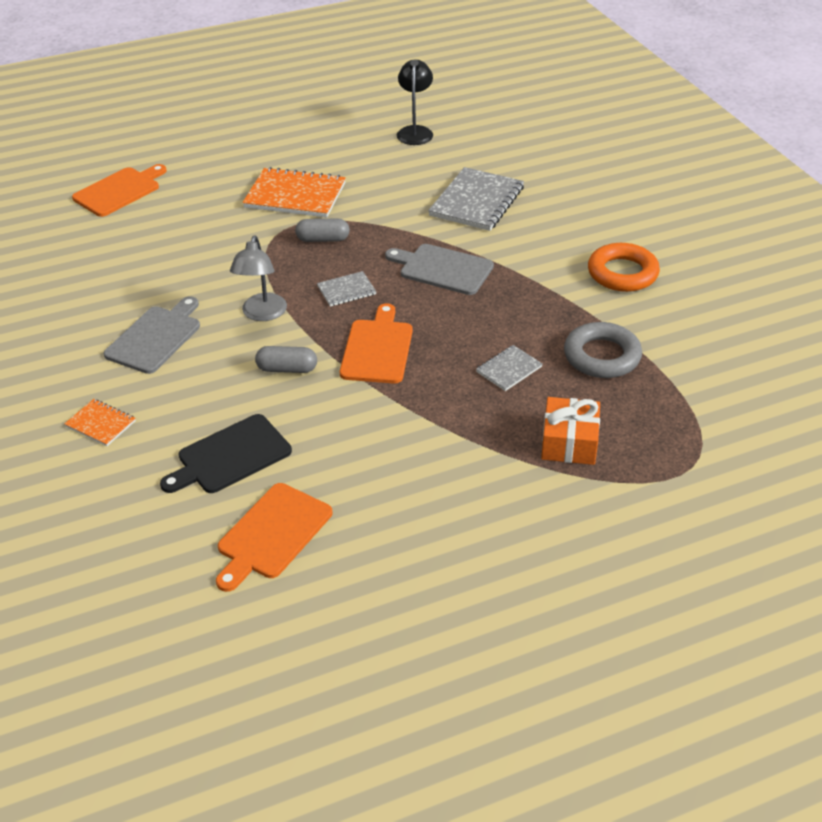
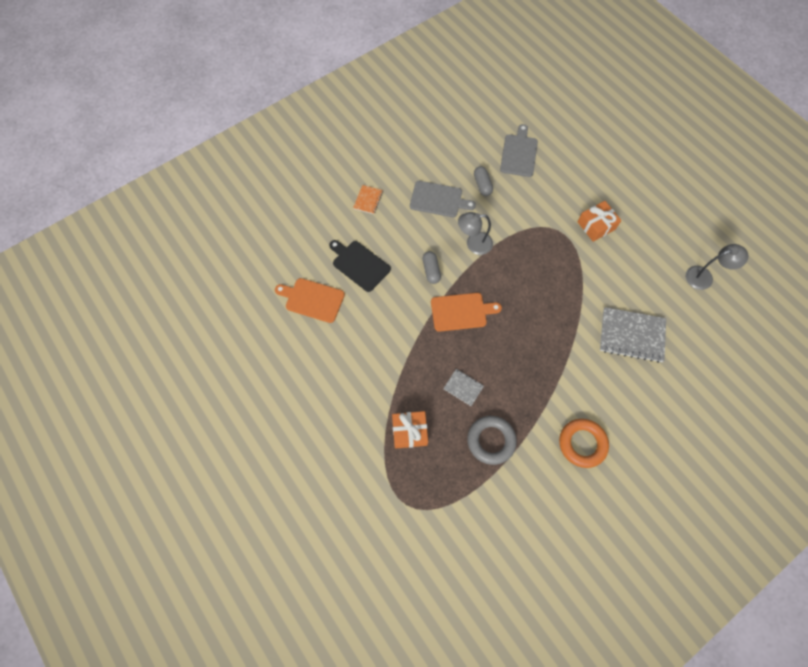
camera: 75 degrees right, 25 degrees up
(119, 191) = (564, 132): orange cutting board -> none
(295, 195) = (596, 225): orange notebook -> orange gift
(323, 239) = (555, 254): grey capsule -> grey capsule (482, 185)
(346, 290) = (509, 281): grey notebook -> none
(415, 131) = (704, 277): black lamp -> grey lamp
(442, 269) = (548, 330): grey cutting board -> grey cutting board (519, 153)

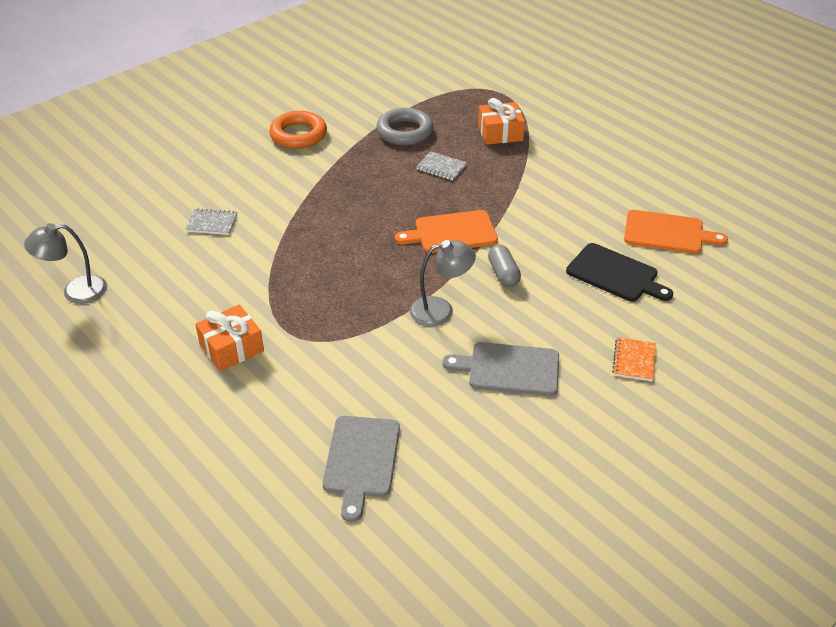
camera: 175 degrees right, 25 degrees down
(482, 185) = (432, 398): grey capsule -> none
(631, 335) = (212, 223): grey notebook -> grey notebook, size x0.51

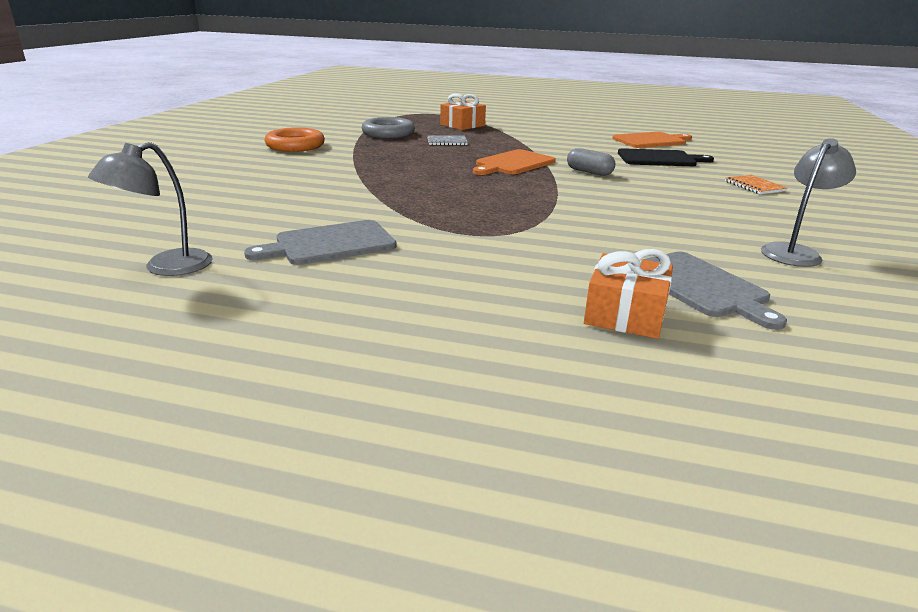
camera: 35 degrees left, 15 degrees down
(212, 223) = (281, 196): grey notebook -> none
(231, 348) = (435, 257): orange gift -> orange gift (625, 314)
(441, 310) = (581, 195): grey lamp -> grey lamp (794, 252)
(509, 369) = (691, 208): grey cutting board -> grey cutting board (330, 244)

